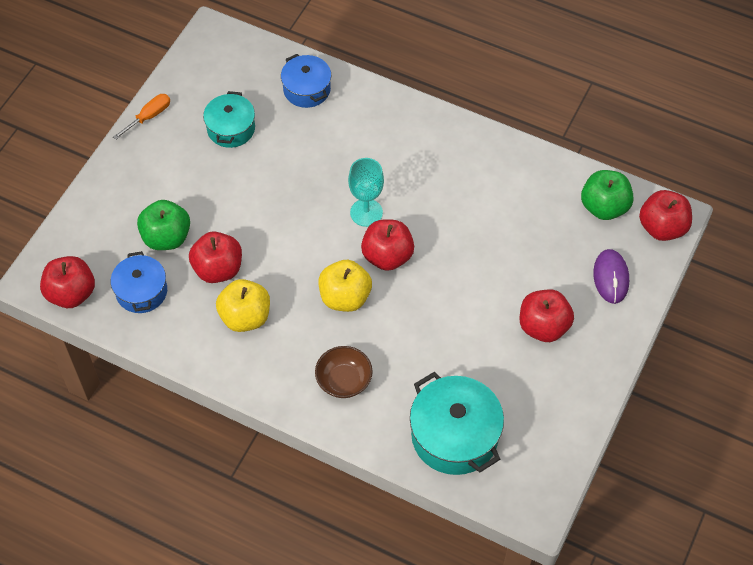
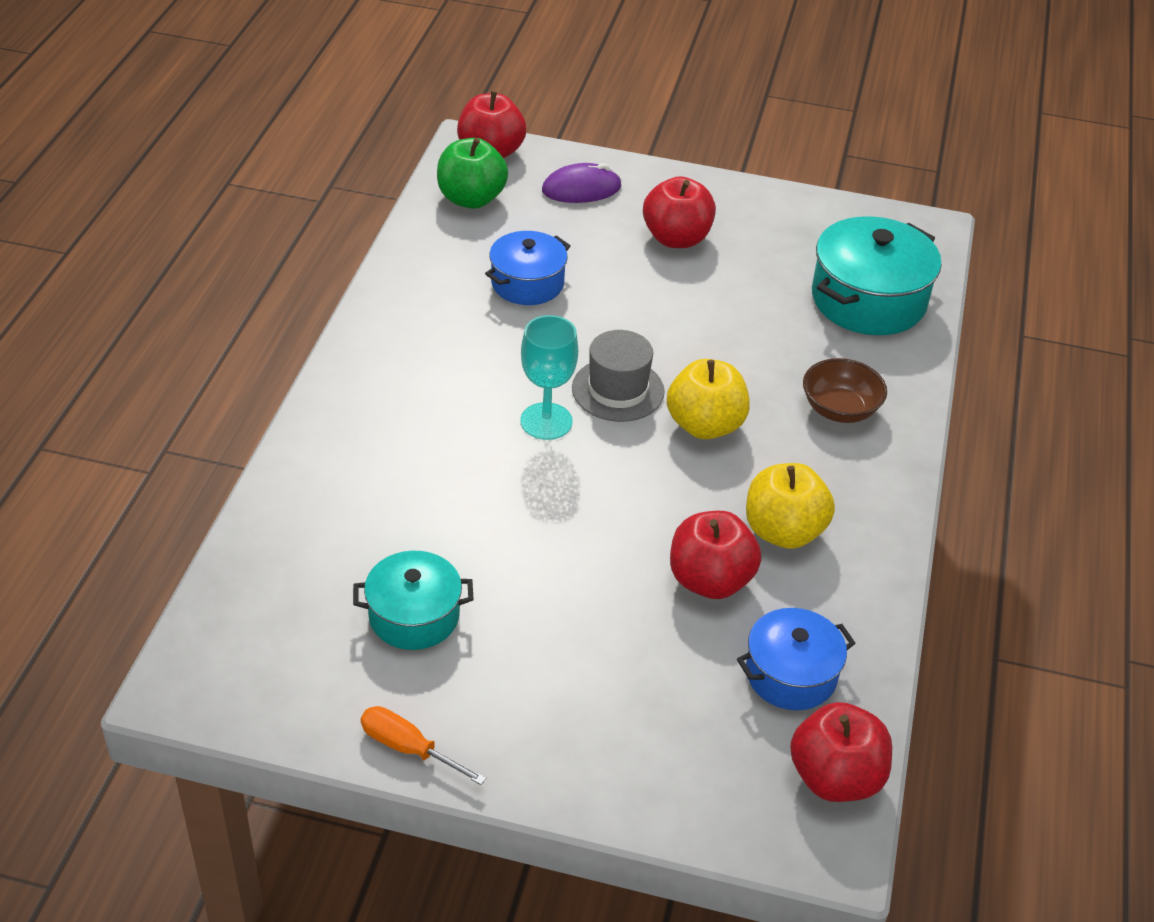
camera: 105 degrees left, 15 degrees down
(166, 237) = (672, 662): green apple -> none
(307, 89) = (307, 526): blue pot -> blue pot (527, 283)
(387, 256) = (618, 390): red apple -> grey hat

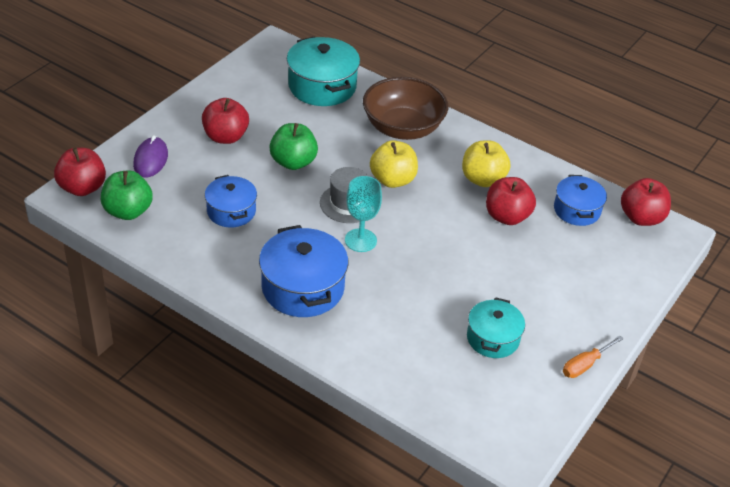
camera: 70 degrees left, 0 degrees up
(415, 386) = (302, 288): none -> blue pot
(670, 314) = (293, 162): none -> green apple
(839, 409) = (403, 128): brown bowl -> brown bowl, size x1.79

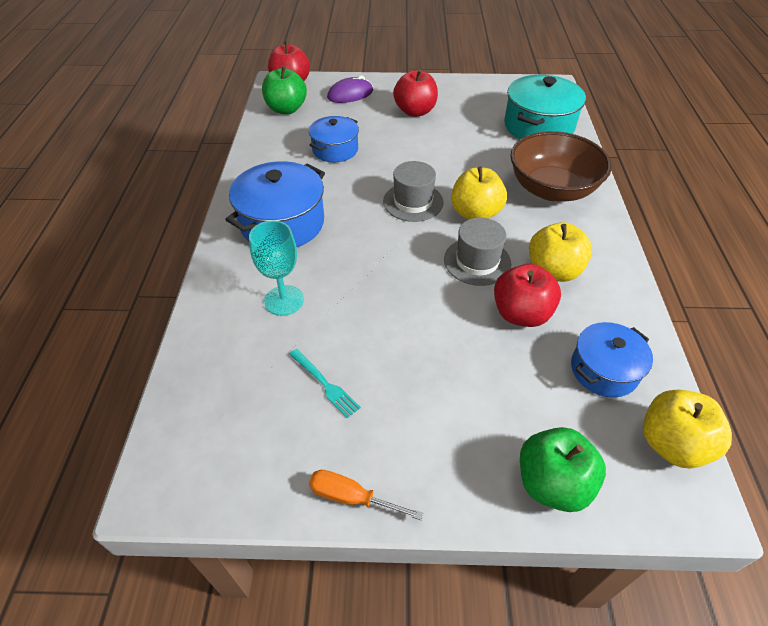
camera: 60 degrees right, 5 degrees up
(293, 162) = (427, 153): green apple -> green apple (552, 483)
(360, 240) = (374, 229): turquoise goblet -> turquoise goblet (284, 300)
(442, 208) = (477, 261): none -> grey hat
(493, 338) = (325, 384): turquoise pot -> turquoise fork
(641, 218) = (671, 444): red apple -> yellow apple

